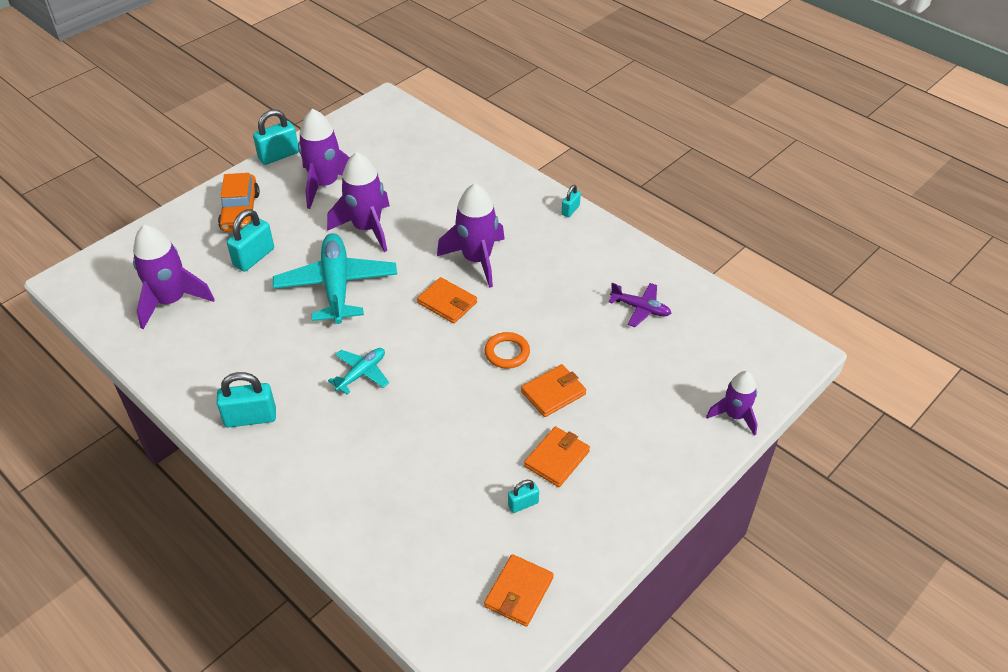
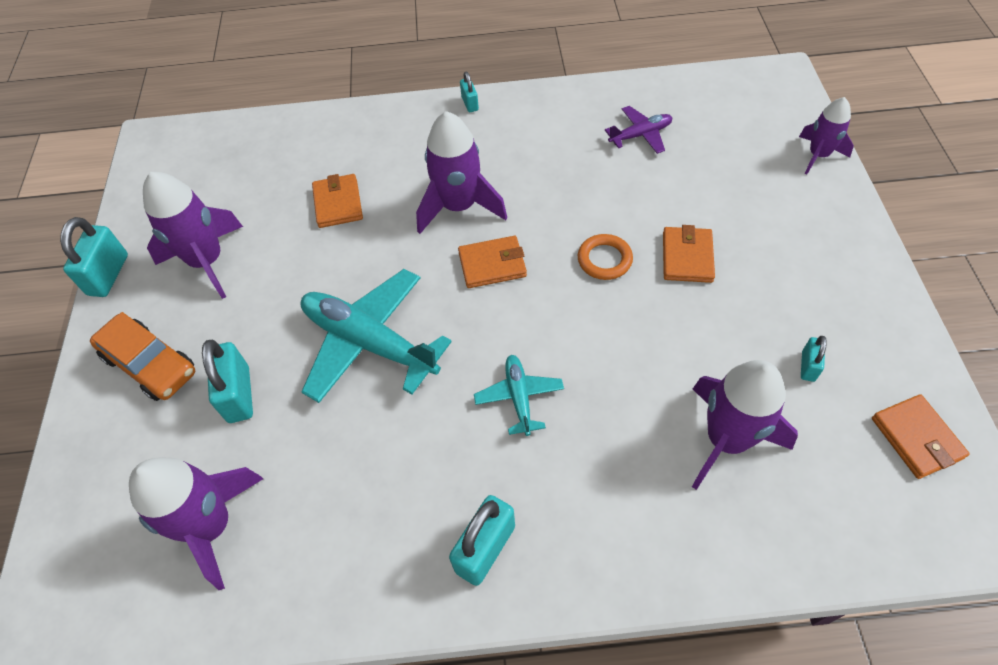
camera: 45 degrees left, 10 degrees up
(367, 228) = (315, 265): purple rocket -> purple rocket (726, 439)
(557, 459) = (771, 305): orange wallet -> orange wallet (338, 203)

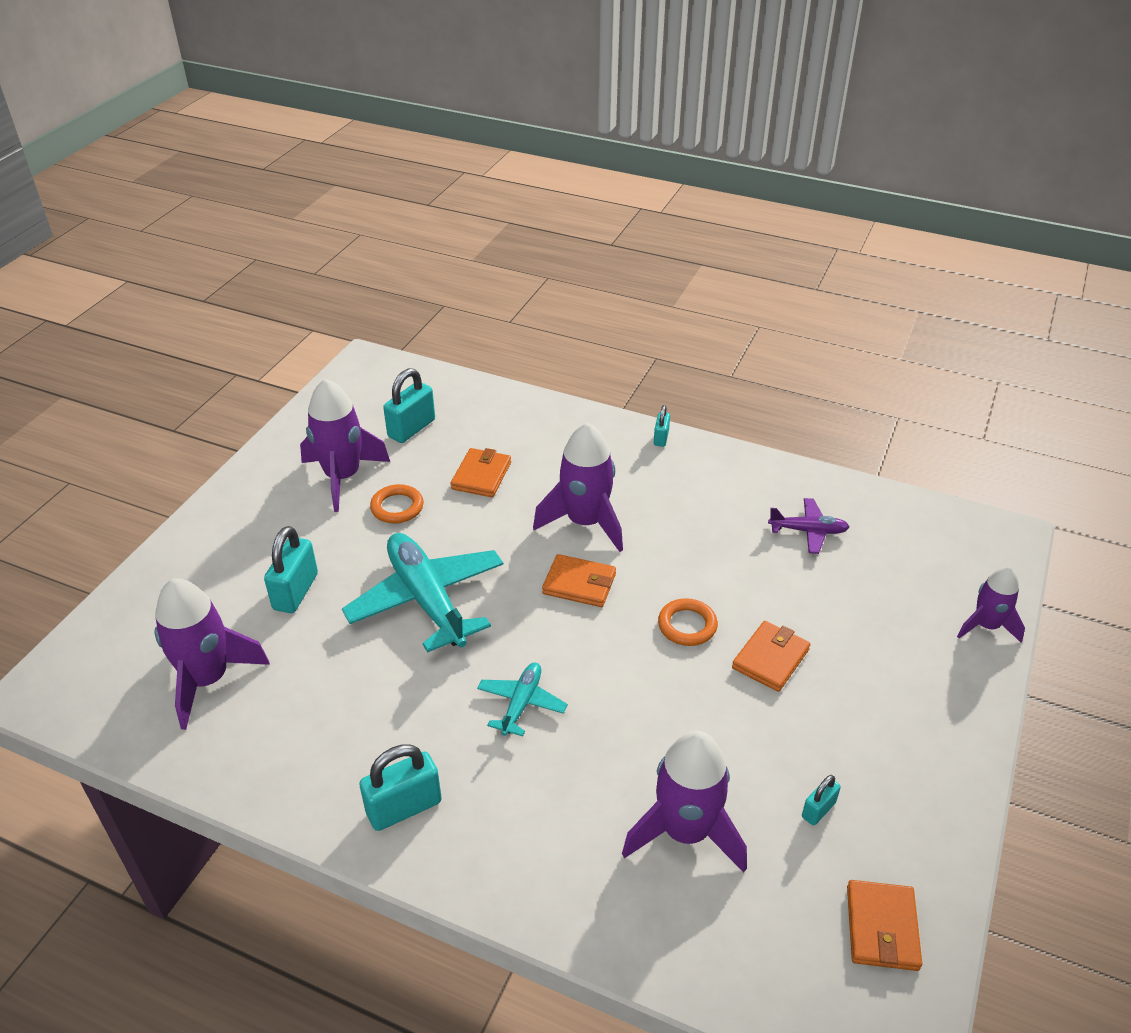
camera: 25 degrees right, 15 degrees down
(108, 275) = (261, 455): turquoise padlock -> turquoise padlock (411, 428)
(150, 364) = (246, 537): orange car -> none
(280, 267) = (397, 507): none -> orange ring

